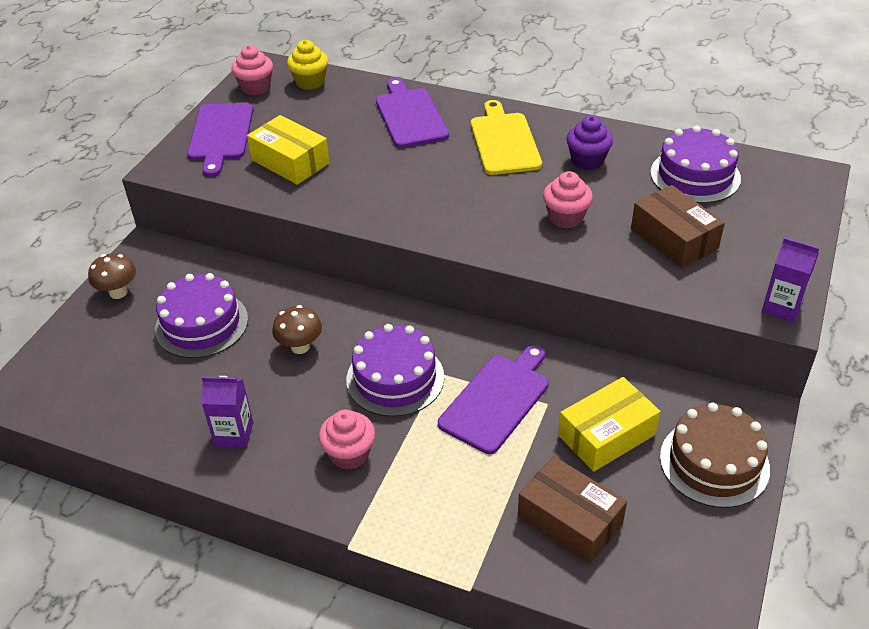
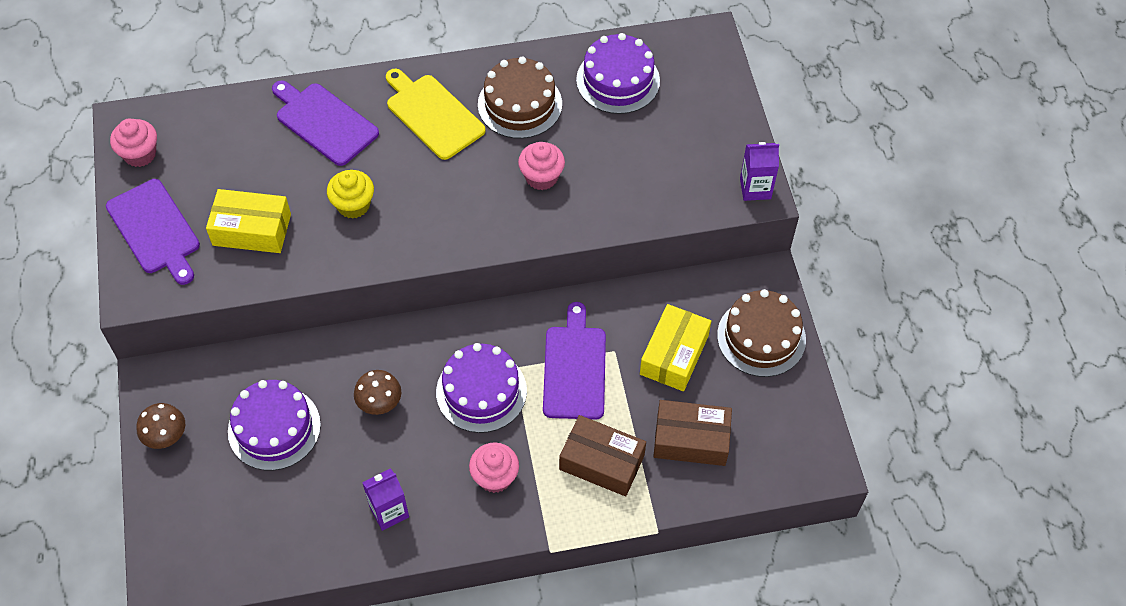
camera: 35 degrees left, 15 degrees up
(310, 82) = (191, 122): yellow cupcake -> yellow cupcake (353, 205)
(587, 161) = (520, 104): purple cupcake -> brown cake
(674, 238) = (640, 158): brown box -> brown box (601, 462)

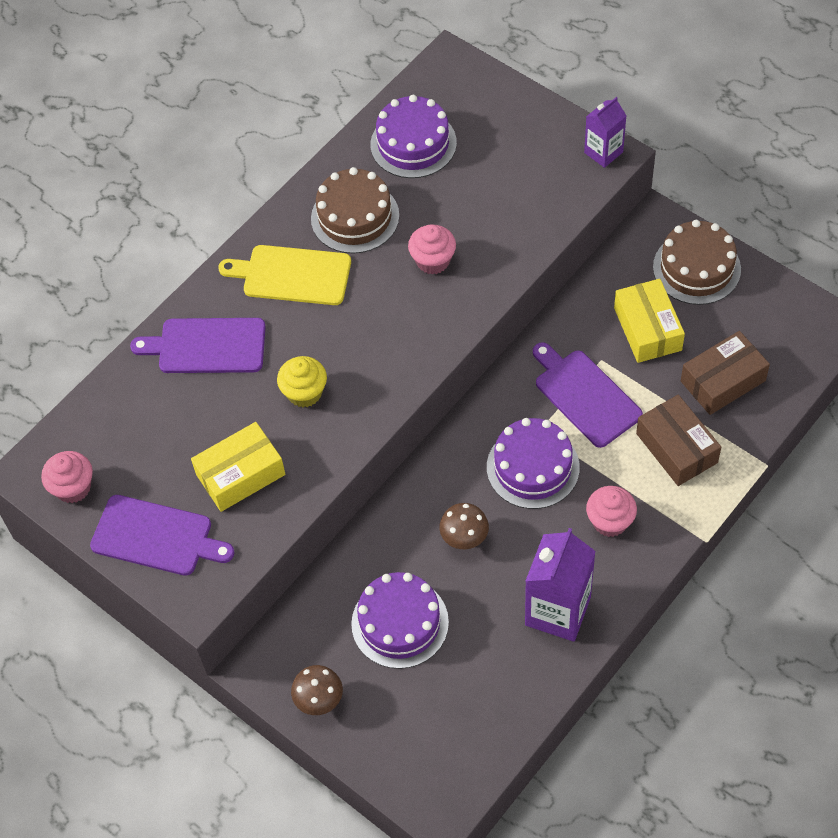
camera: 35 degrees left, 0 degrees up
(389, 511) = (558, 611): purple carton -> purple carton, size x1.68
(601, 462) = (676, 448): brown box -> brown box turned 75 degrees clockwise

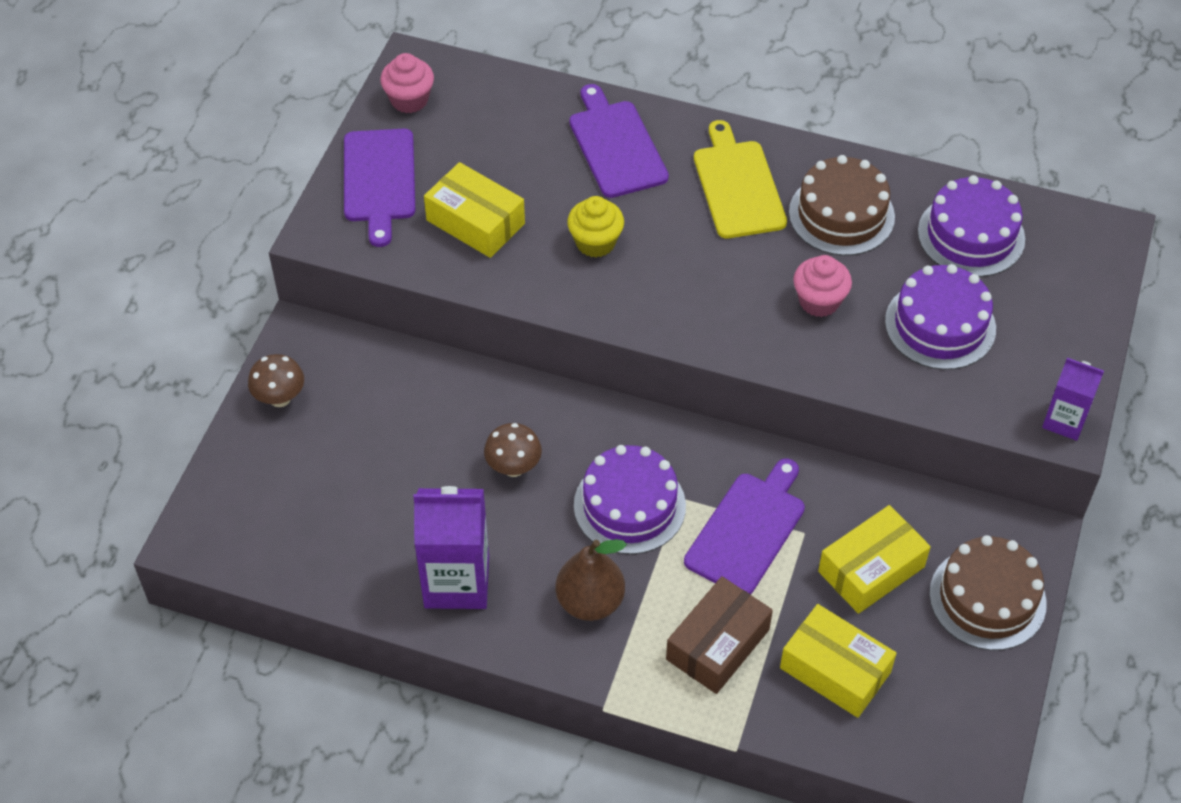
camera: 65 degrees right, 5 degrees down
(400, 623) = (391, 440): purple cake -> purple cake (940, 325)
(610, 521) = (590, 602): pink cupcake -> brown pear
(723, 381) = (835, 670): brown box -> yellow box

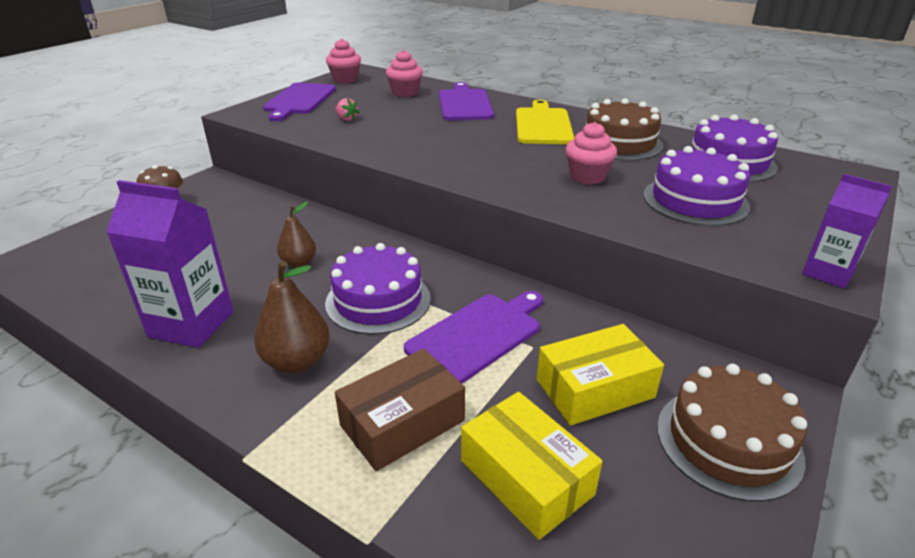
camera: 15 degrees right, 20 degrees down
(475, 222) = (346, 119): yellow box -> pink strawberry
(513, 467) = (299, 262): brown mushroom -> brown pear
(519, 127) = (405, 93): none -> pink cupcake
(595, 242) = (423, 134): yellow cupcake -> none

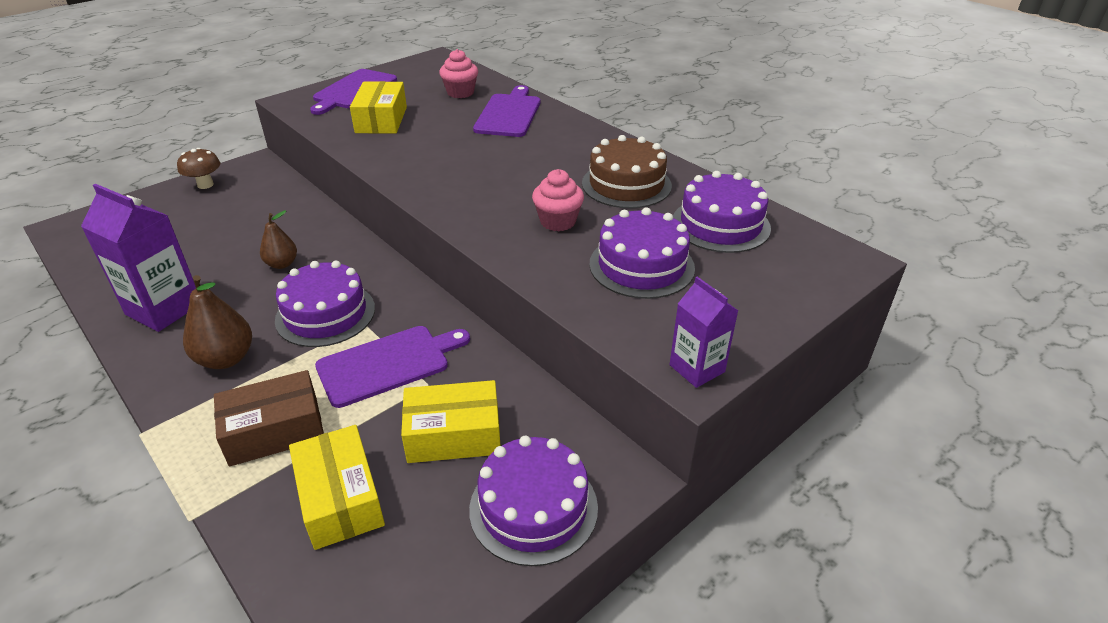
camera: 15 degrees right, 5 degrees up
(345, 79) = (414, 68): pink cupcake -> none
(346, 119) = (381, 120): pink strawberry -> yellow box
(543, 125) = (567, 151): yellow cutting board -> none
(728, 441) = (533, 508): brown cake -> purple cake

